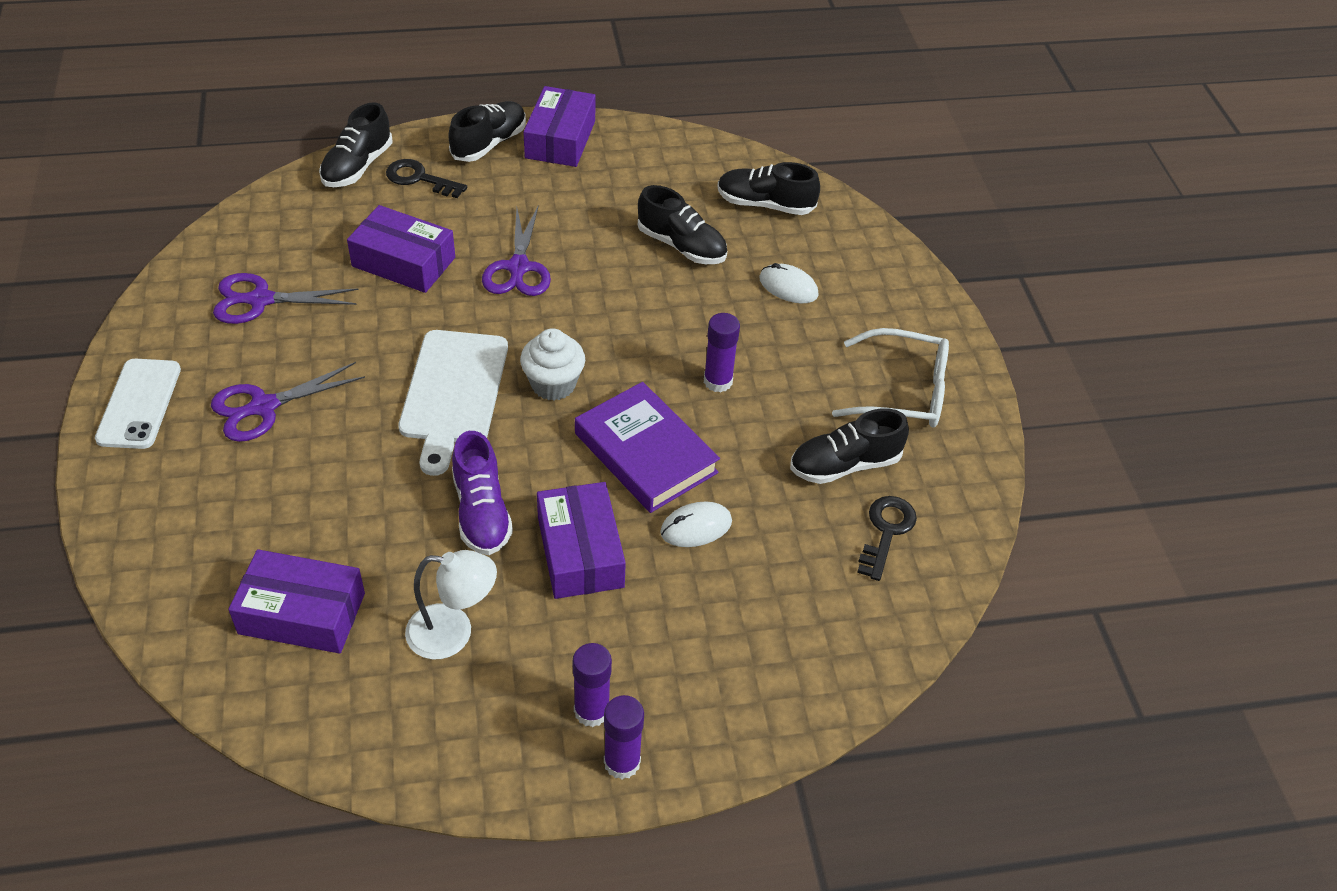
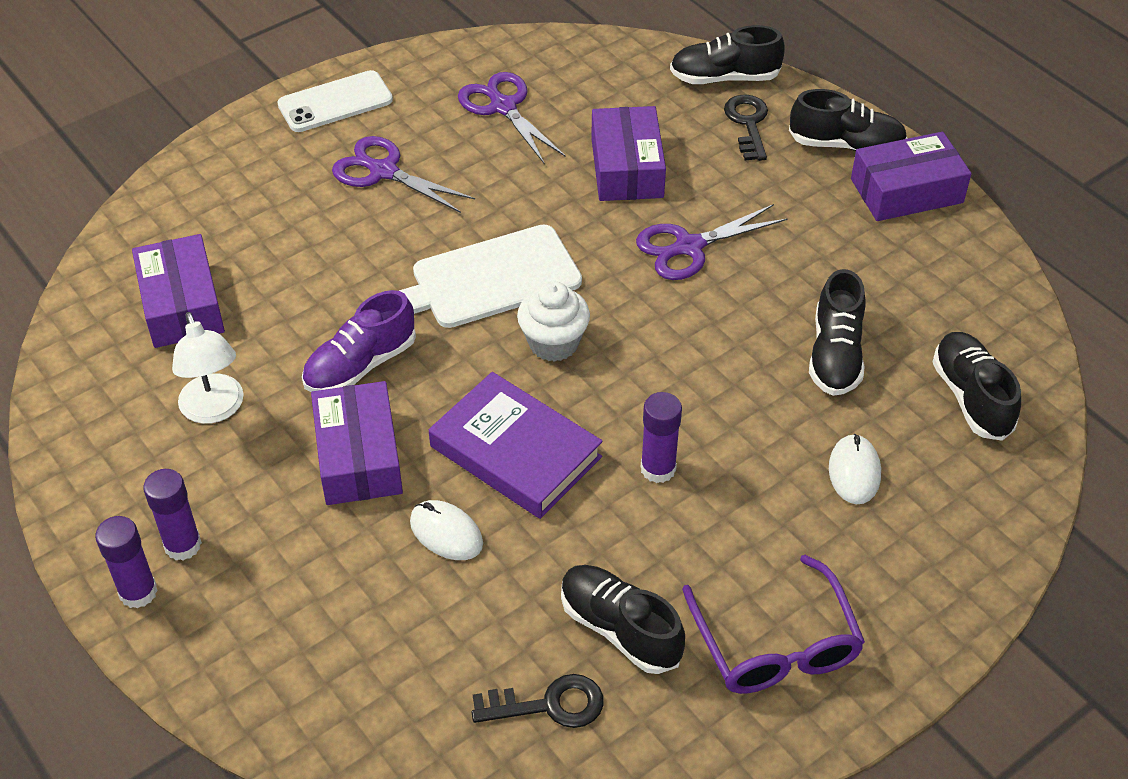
camera: 65 degrees right, 0 degrees up
(580, 552) = (358, 456): purple box -> purple box turned 60 degrees counterclockwise
(645, 453) = (515, 452): purple book -> purple book turned 75 degrees counterclockwise
(902, 391) = (775, 643): white glasses -> purple glasses

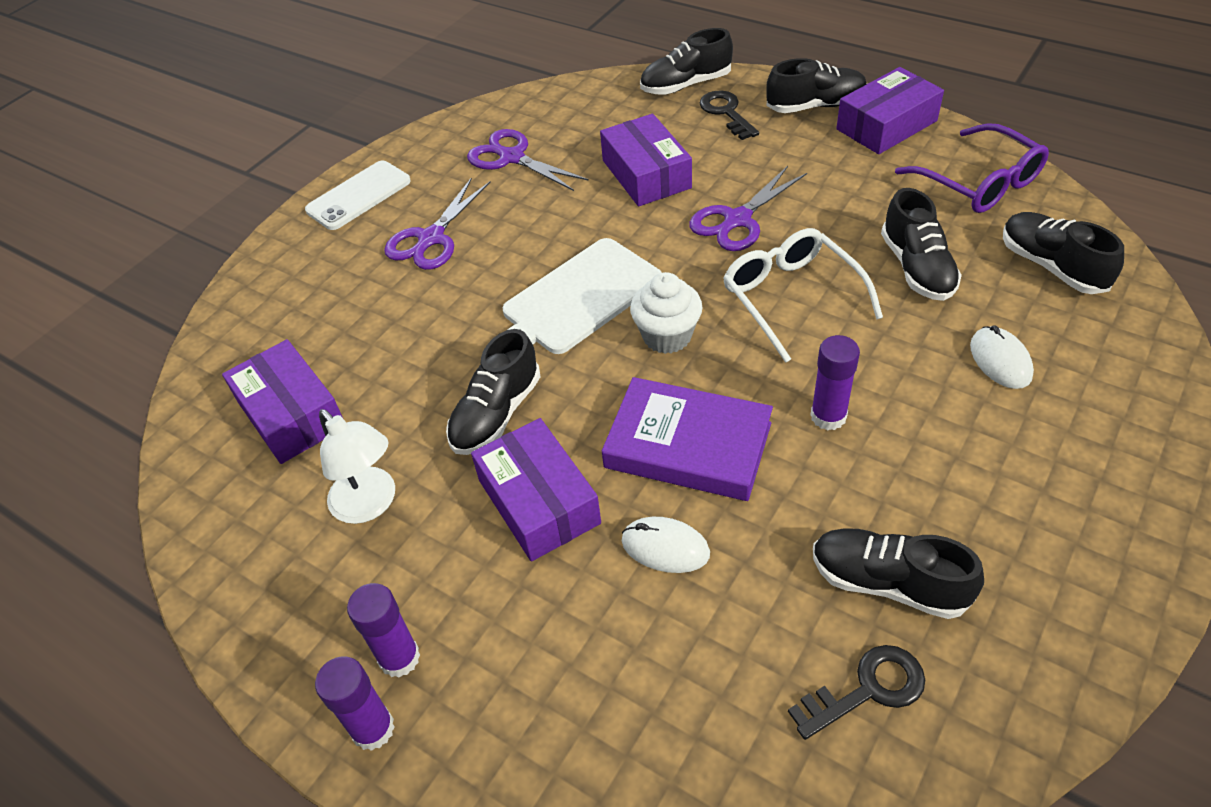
camera: 15 degrees left, 0 degrees up
(360, 365) = (496, 414): purple shoe -> black shoe
(383, 171) = (431, 239): purple scissors -> purple scissors turned 75 degrees counterclockwise
(693, 345) = (792, 298): none -> white glasses
(775, 643) = (1039, 543): purple glasses -> purple glasses (978, 182)

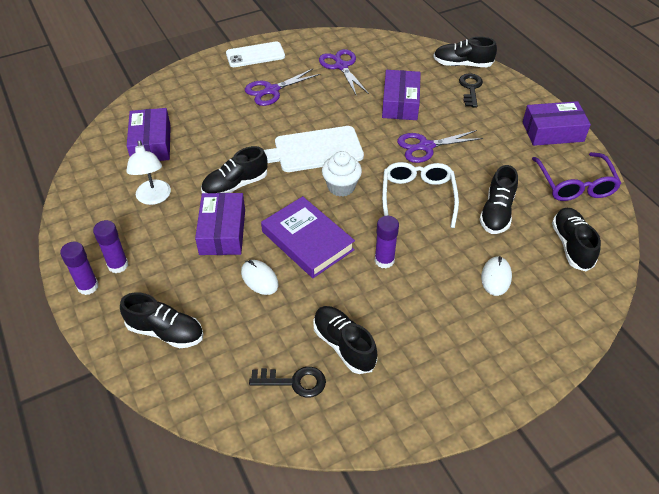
camera: 25 degrees right, 0 degrees up
(815, 106) = (523, 105): black shoe -> black shoe (165, 332)

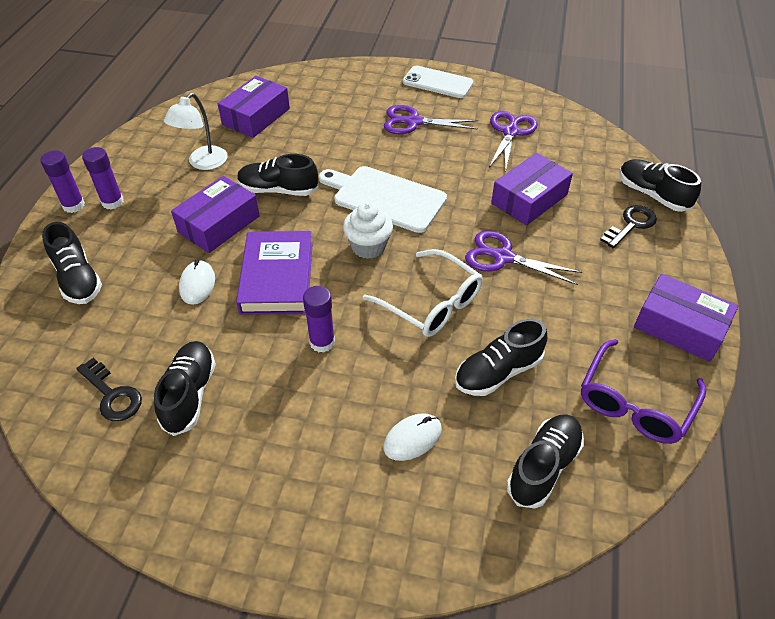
camera: 40 degrees right, 0 degrees up
(418, 197) = (431, 303): white glasses -> white glasses turned 90 degrees clockwise

